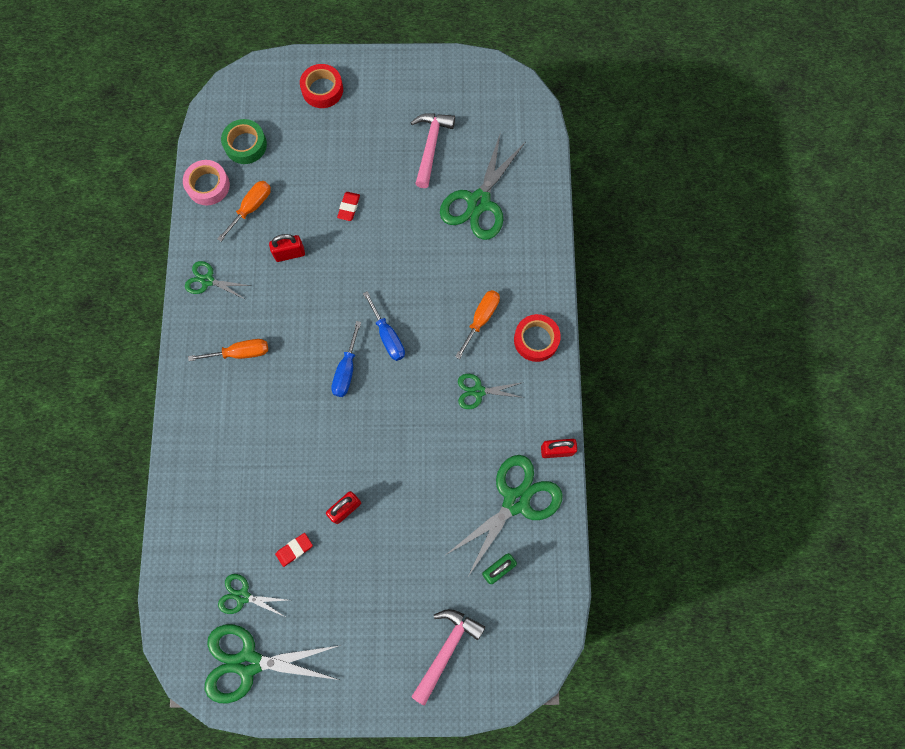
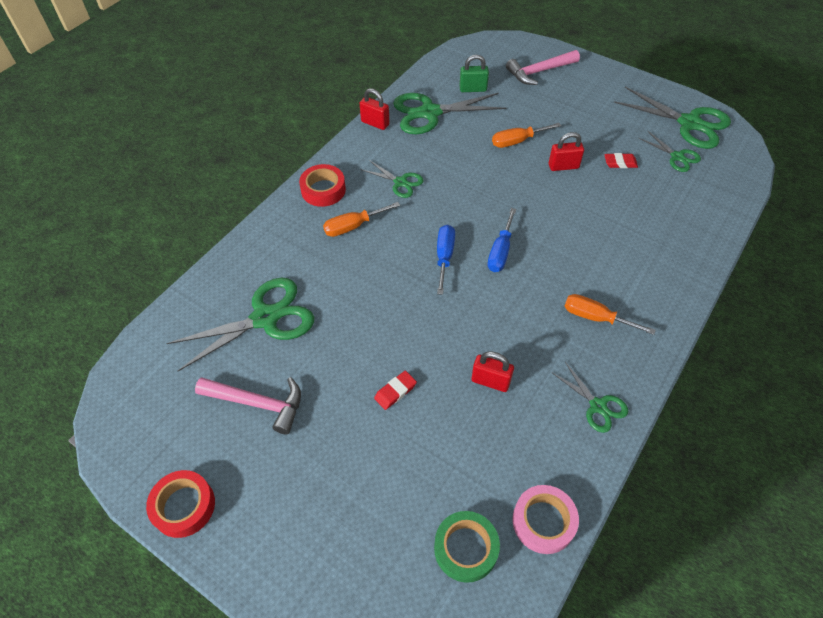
camera: 145 degrees left, 20 degrees down
(251, 208) = (504, 458): orange screwdriver -> orange screwdriver (517, 141)
(322, 90) = (318, 564): red tape -> red tape (184, 506)
(346, 370) = (500, 251): blue screwdriver -> blue screwdriver turned 150 degrees clockwise
(431, 146) = (258, 403): pink hammer -> pink hammer turned 120 degrees counterclockwise

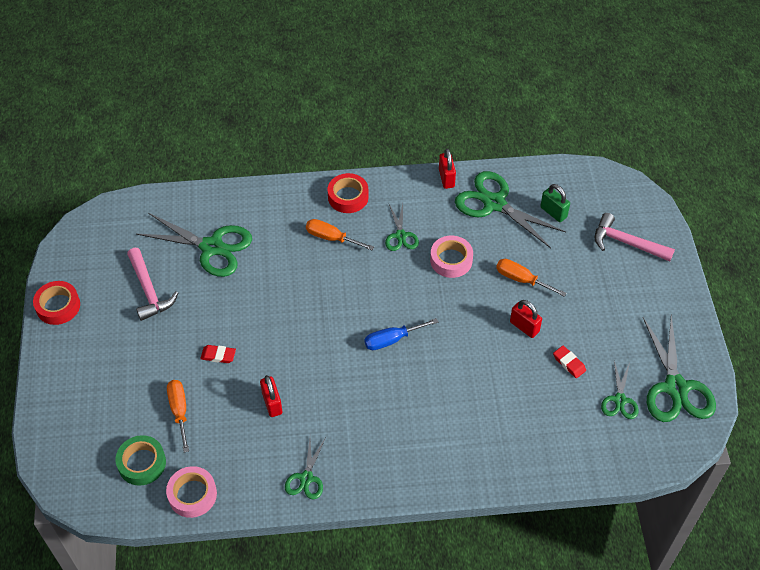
camera: 50 degrees right, 0 degrees up
(444, 257) = (354, 309): blue screwdriver -> none
(457, 168) = (451, 260): none -> pink tape
(595, 317) = (384, 435): orange screwdriver -> orange screwdriver (179, 411)

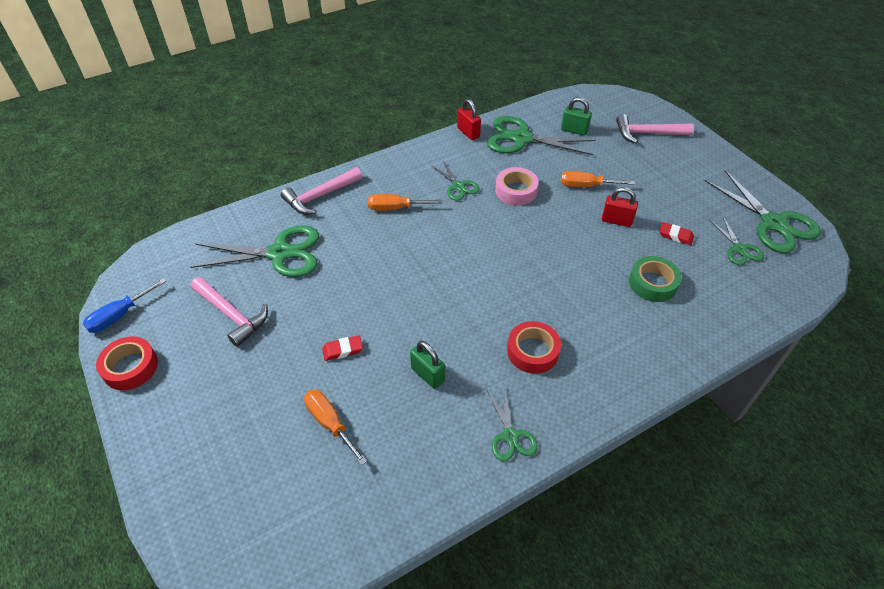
camera: 25 degrees left, 5 degrees down
(142, 463) = (315, 500): green tape -> green tape (652, 283)
(192, 495) = (395, 510): pink tape -> none
(272, 201) = (320, 196): none -> pink hammer
(272, 403) = (427, 375): red padlock -> green padlock
(348, 197) = (390, 172): red tape -> red tape (532, 351)
(392, 340) = (508, 272): blue screwdriver -> blue screwdriver (119, 315)

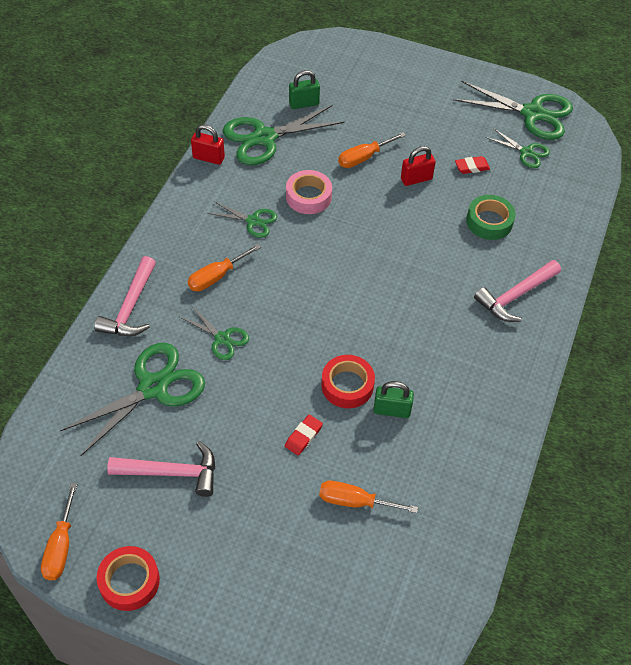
camera: 40 degrees left, 5 degrees up
(119, 315) = (61, 546): blue screwdriver -> orange screwdriver
(510, 436) = (495, 415): green scissors -> green scissors (222, 339)
(532, 351) = (452, 337): red tape -> red tape (347, 385)
(647, 133) = (369, 74): pink hammer -> pink hammer (515, 296)

